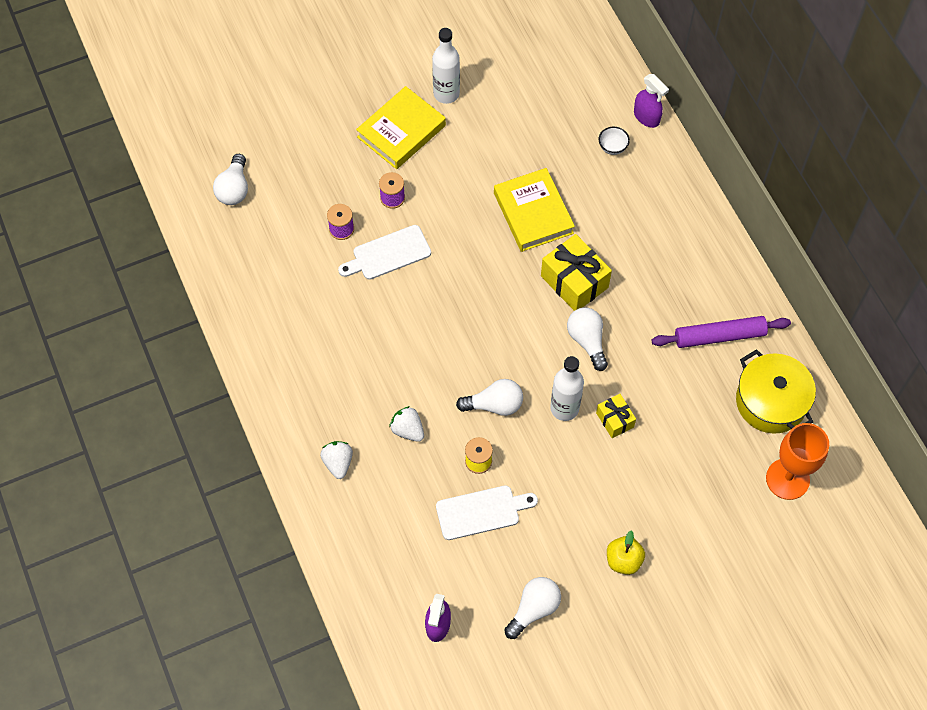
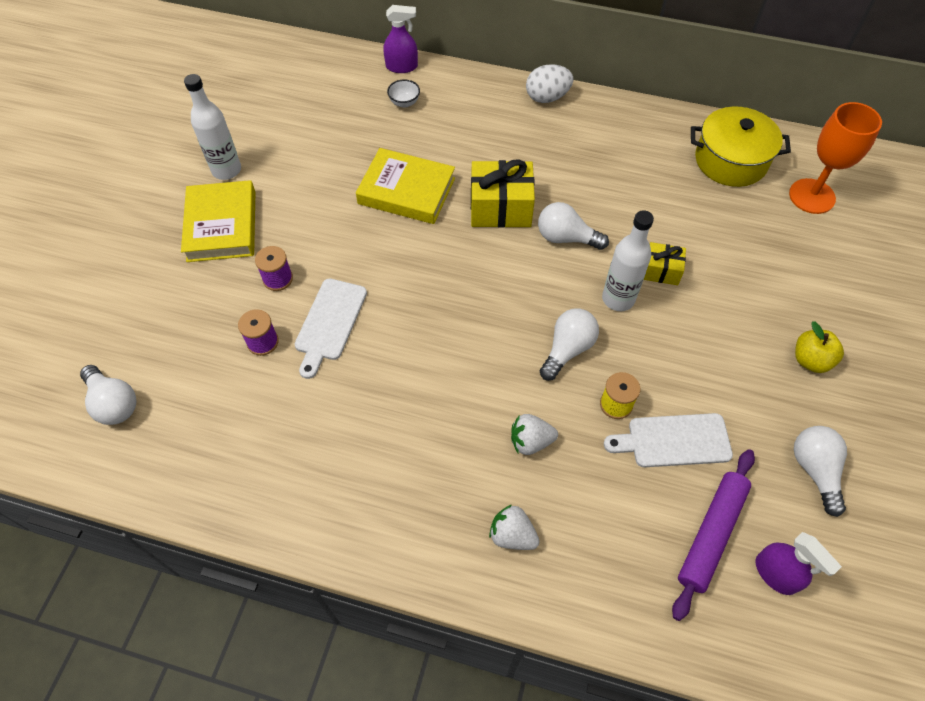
camera: 50 degrees left, 5 degrees down
(481, 512) = (673, 440): white cutting board -> white cutting board turned 120 degrees counterclockwise
(713, 235) = (547, 97): none -> white egg
(719, 336) = (642, 152): purple rolling pin -> purple rolling pin (711, 534)

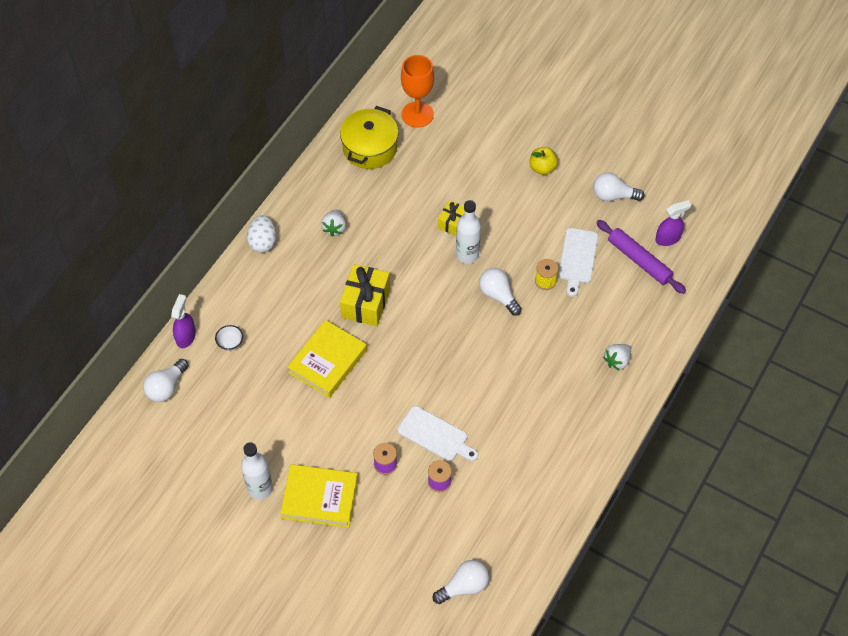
camera: 75 degrees left, 0 degrees up
(530, 441) = (559, 335): white strawberry -> white strawberry (334, 228)
(566, 238) = (406, 270): white light bulb -> white light bulb (166, 387)

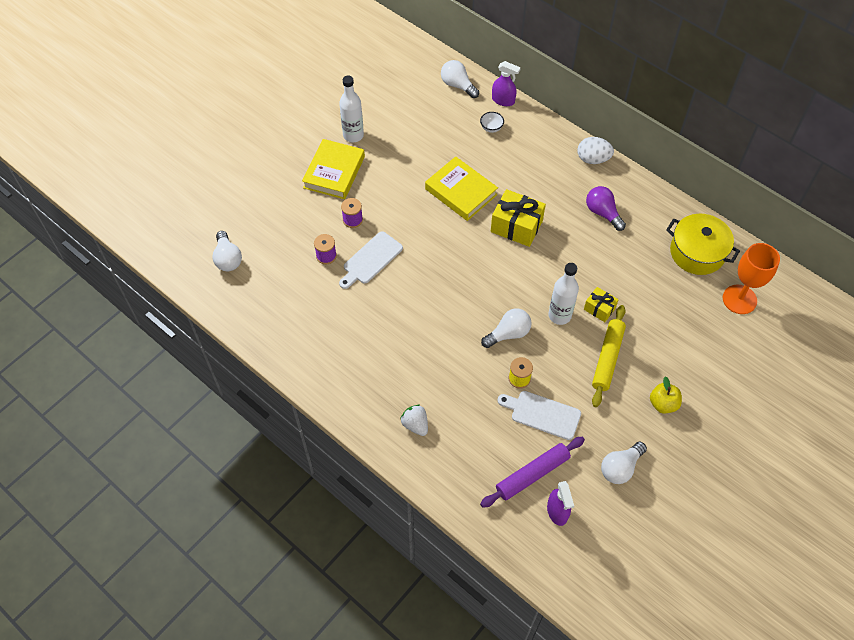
camera: 100 degrees right, 0 degrees up
(334, 228) = (603, 213): white strawberry -> purple light bulb
(506, 212) = (607, 358): none -> yellow rolling pin
(613, 195) = (620, 468): white light bulb -> white light bulb turned 150 degrees counterclockwise

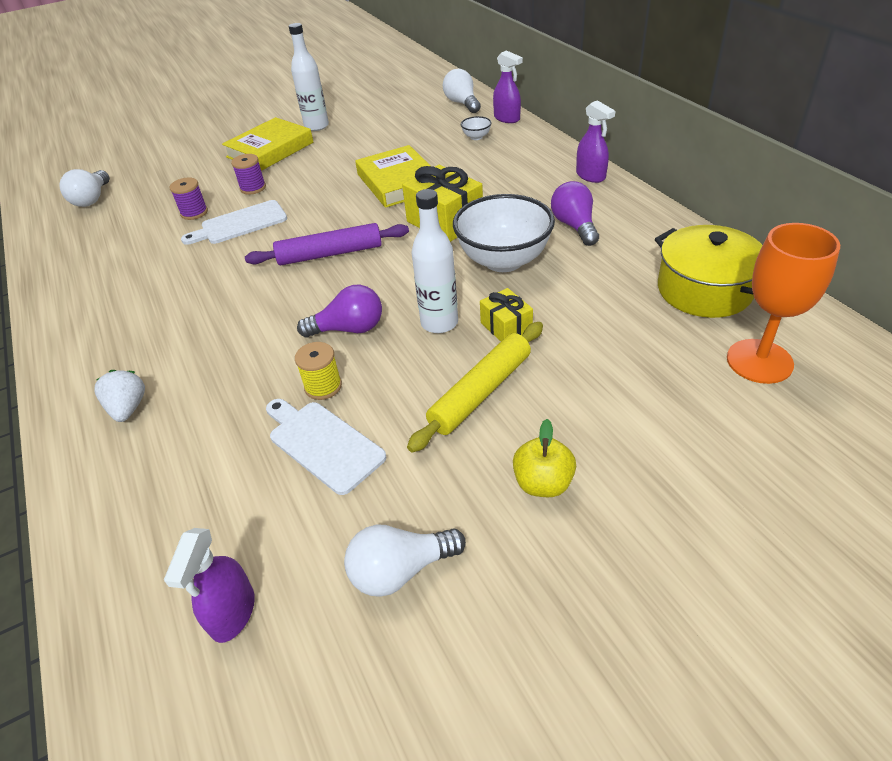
camera: 25 degrees right, 15 degrees down
(508, 334) = (349, 329): white light bulb -> purple light bulb
(532, 474) = (238, 532): purple rolling pin -> purple rolling pin (330, 254)
(572, 254) = (503, 260): none -> white bowl
(593, 159) = (591, 176): white egg -> purple spray bottle

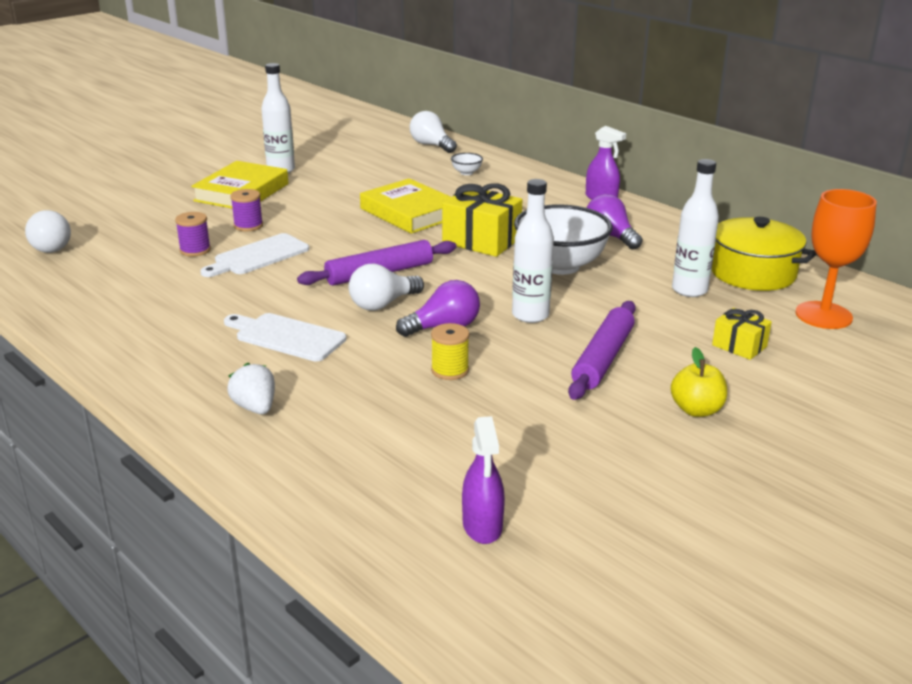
camera: 20 degrees left, 15 degrees down
(323, 443) = (480, 409): white cutting board -> white cutting board (286, 336)
(400, 570) = (613, 478): white light bulb -> white light bulb (383, 304)
(481, 392) = (603, 358): yellow rolling pin -> purple rolling pin
(506, 327) = (595, 312): yellow gift -> yellow gift (739, 346)
(507, 118) = (488, 156): purple spray bottle -> none
(621, 307) = (689, 290): none -> white bottle

